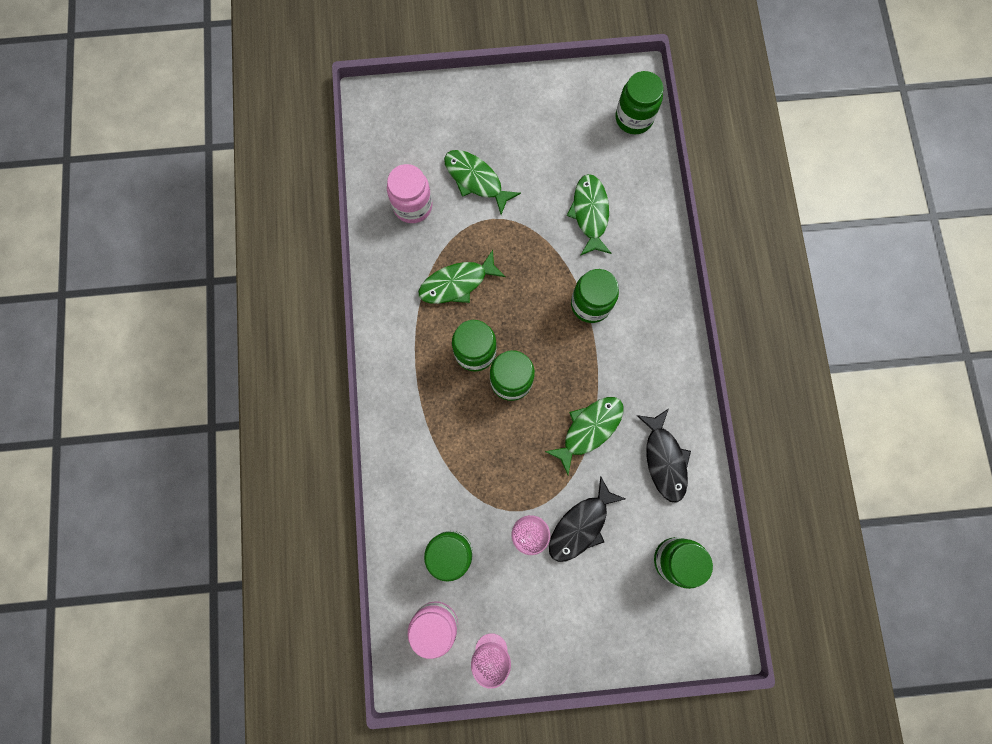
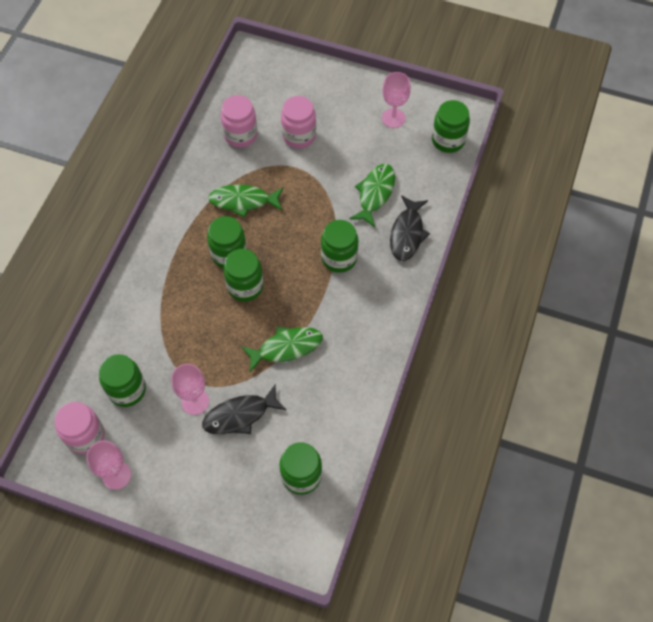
camera: 25 degrees right, 15 degrees down
(476, 180) = (299, 136): green fish -> pink jar
(564, 116) = (393, 118): none -> pink goblet
(664, 459) = (335, 396): black fish -> black fish (407, 233)

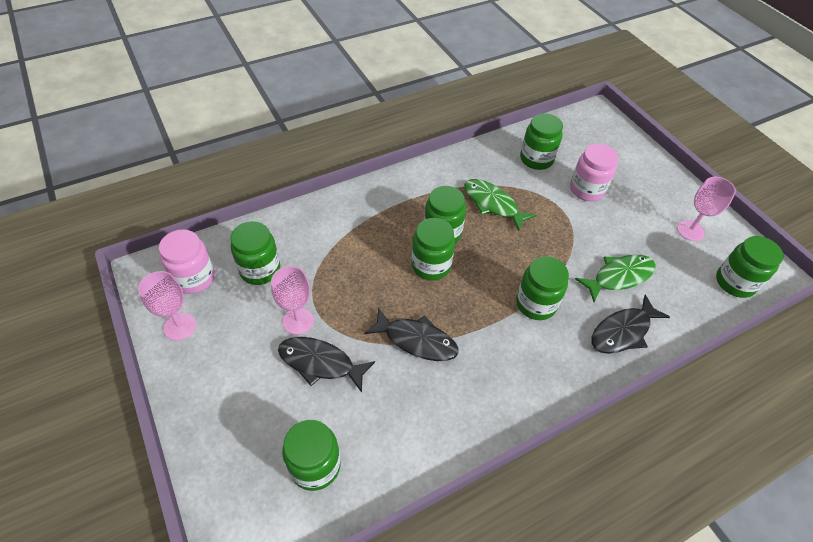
camera: 40 degrees right, 10 degrees down
(240, 135) = (536, 159): pink jar -> green jar
(286, 347) = (416, 340): green fish -> black fish

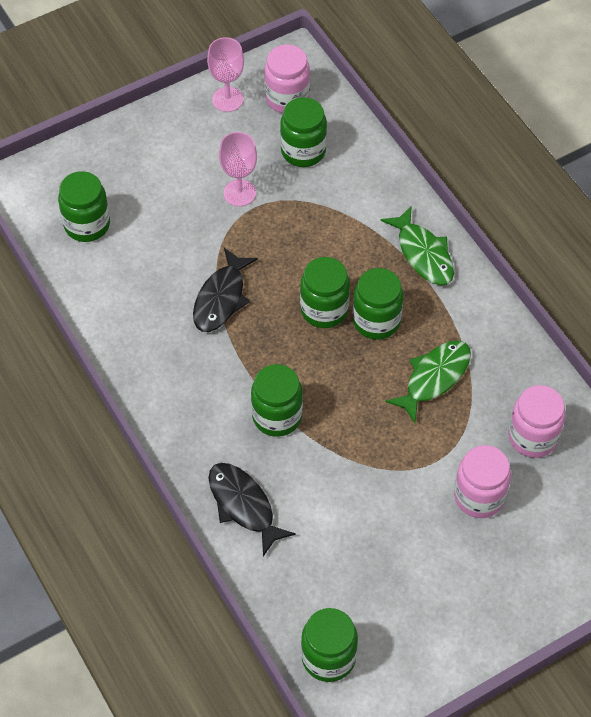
camera: 90 degrees right, 5 degrees up
(320, 363) = (191, 217): black fish -> none
(536, 159) = (532, 437): green jar -> pink jar
(619, 277) = (325, 514): green fish -> green fish (423, 254)
(690, 230) = (417, 622): pink goblet -> none

